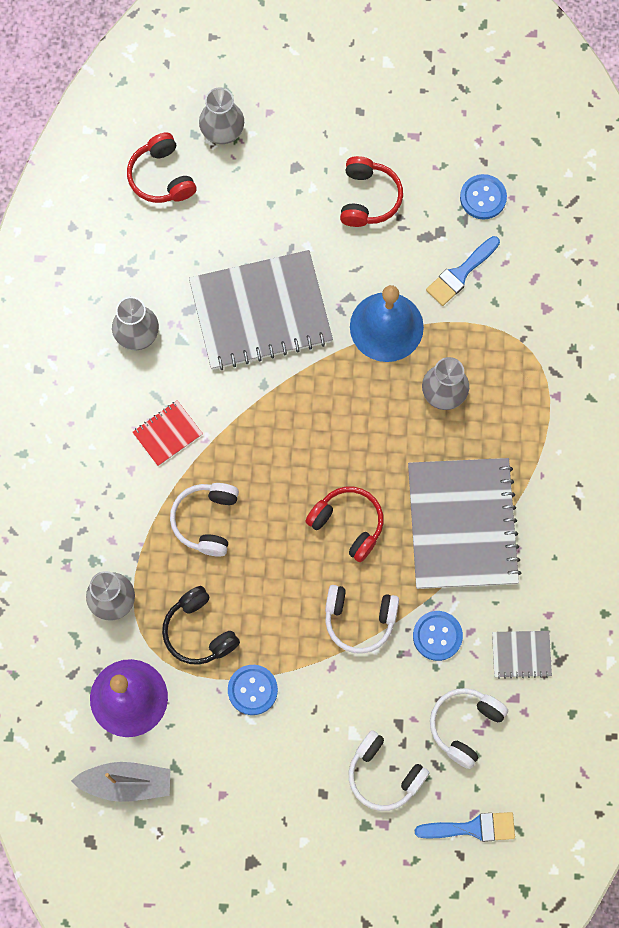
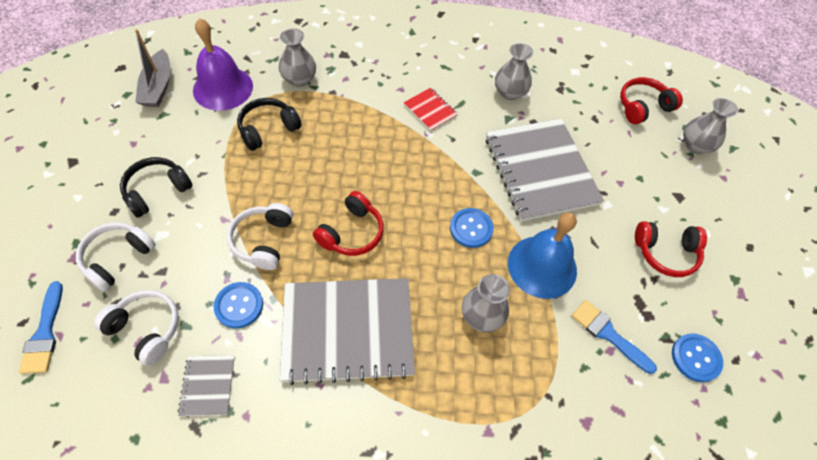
camera: 85 degrees right, 15 degrees down
(206, 520) = (359, 134): white headphones -> none
(252, 690) = (214, 163): blue button -> blue button (471, 228)
(294, 750) = (157, 191): none -> black headphones

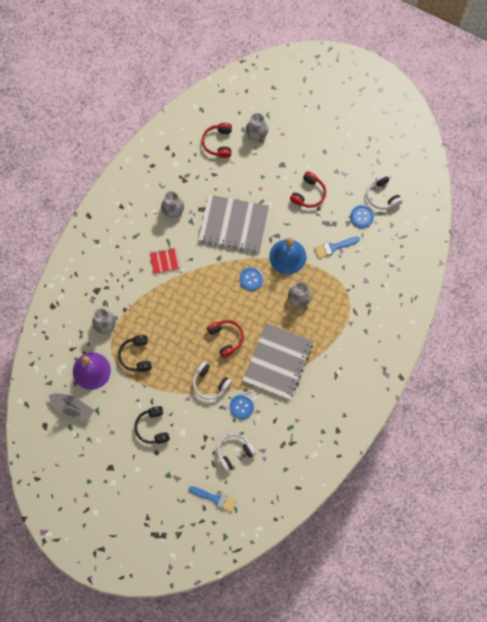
camera: 60 degrees left, 15 degrees up
(117, 258) = (187, 457): white headphones -> white headphones (382, 195)
(208, 385) = (275, 432): grey notebook -> none

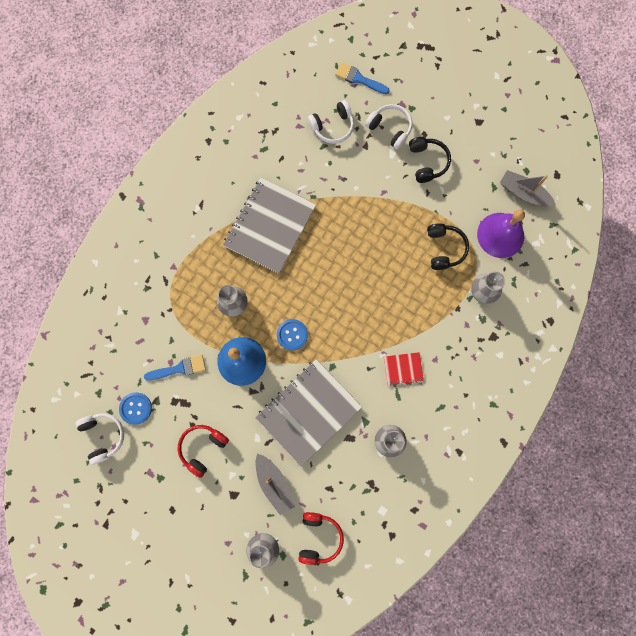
camera: 175 degrees left, 5 degrees up
(210, 383) = (355, 208): white headphones -> white headphones (390, 129)
(226, 338) = (331, 261): red headphones -> none
(233, 224) = (308, 412): grey notebook -> grey notebook turned 60 degrees counterclockwise
(241, 406) = (319, 177): blue button -> none
(254, 174) = (274, 483): none -> grey boat

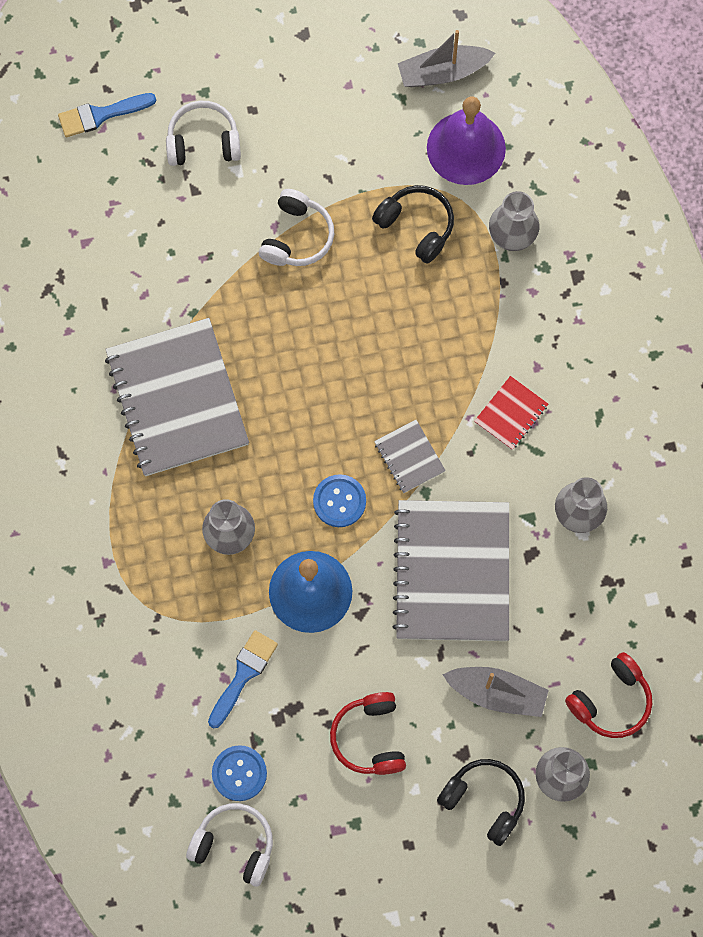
camera: 45 degrees left, 5 degrees down
(319, 537) = (611, 701): red headphones -> red headphones turned 90 degrees clockwise
(332, 127) = (129, 204): white headphones -> white headphones (297, 237)
(340, 345) = (409, 457): none -> grey notebook
(427, 162) = (291, 141): black headphones -> black headphones (484, 801)

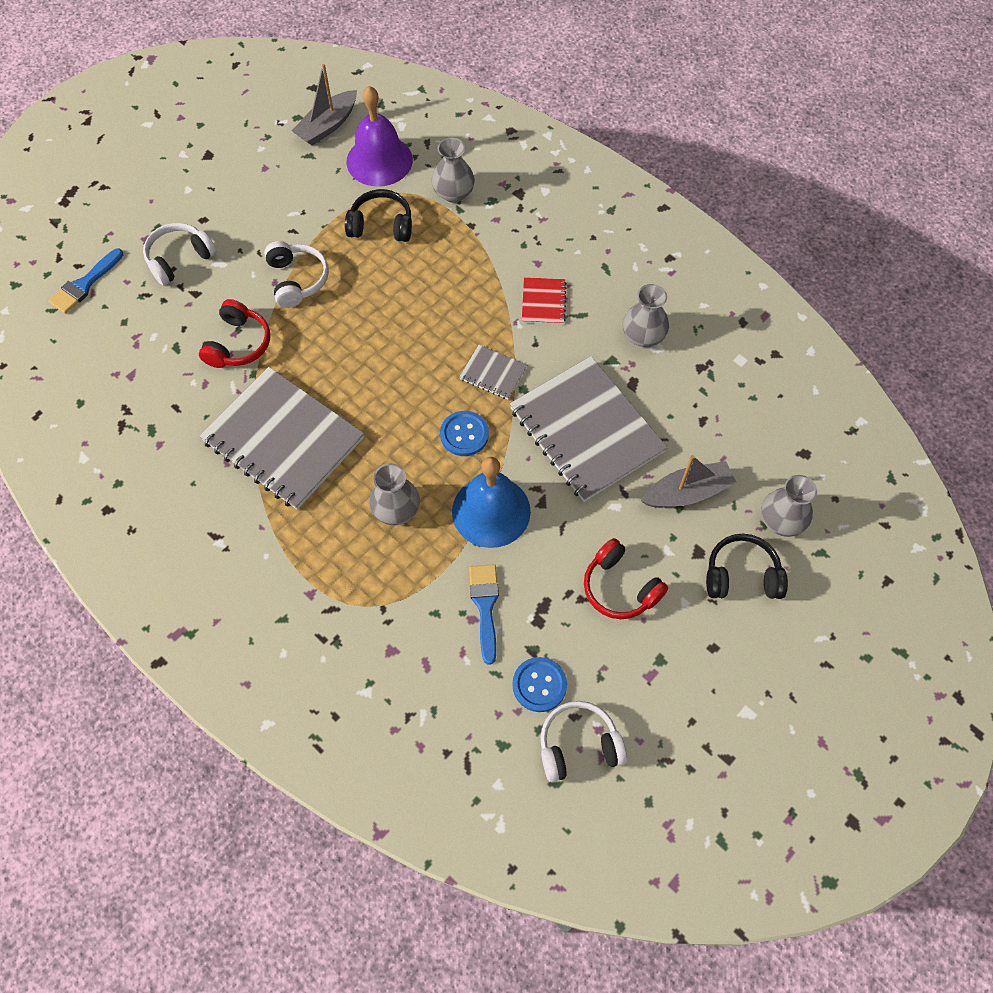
camera: 35 degrees left, 10 degrees down
(611, 701) = (771, 444): red headphones -> red headphones (238, 344)

